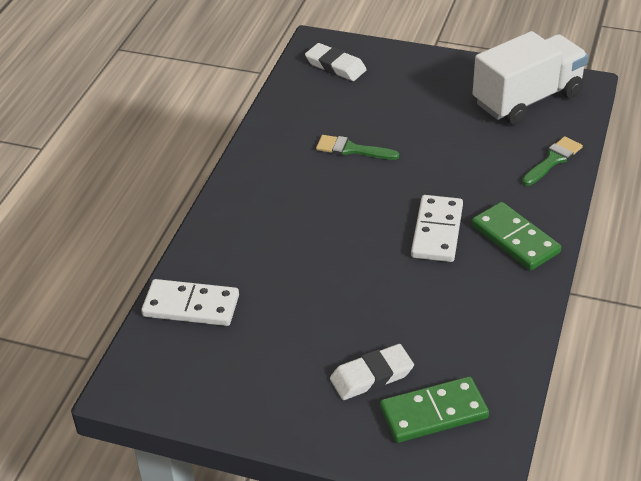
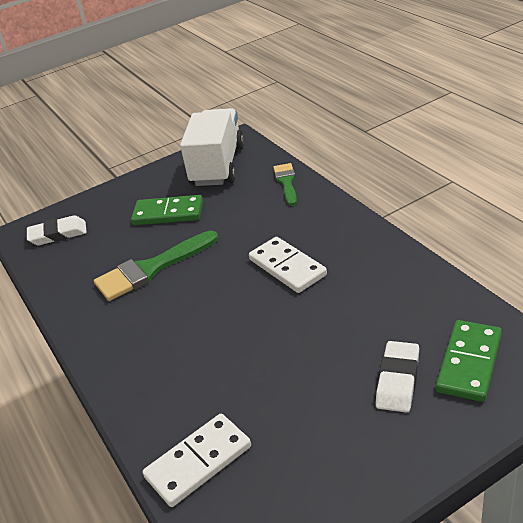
camera: 45 degrees left, 5 degrees down
(351, 149) = (151, 269): green brush -> green brush, size x1.67
(515, 239) = (338, 234): green domino -> green domino (168, 213)

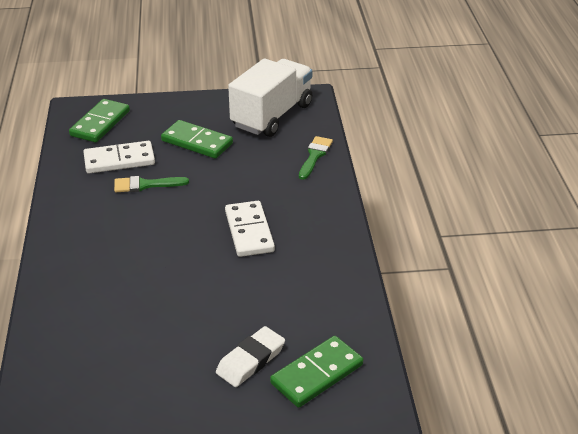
camera: 20 degrees right, 0 degrees up
(58, 234) = (100, 123): white eraser -> green domino
(151, 269) = (145, 185): green brush -> green brush, size x0.60
(198, 462) = (60, 349): white domino -> white domino (119, 160)

